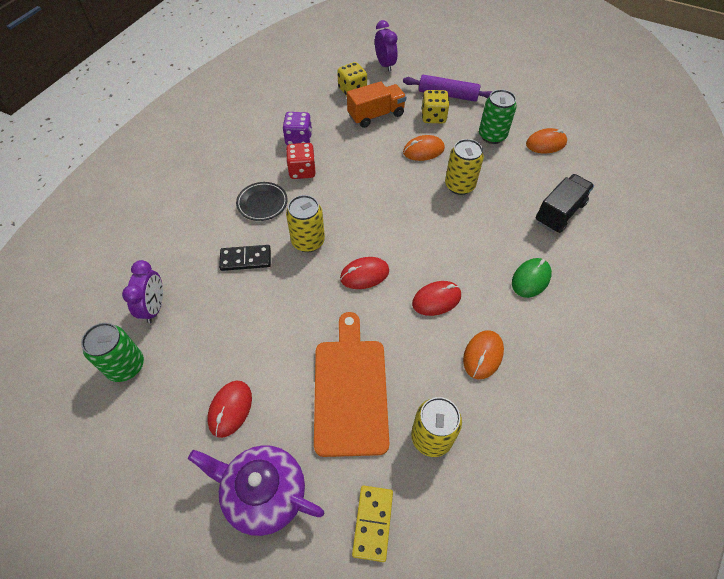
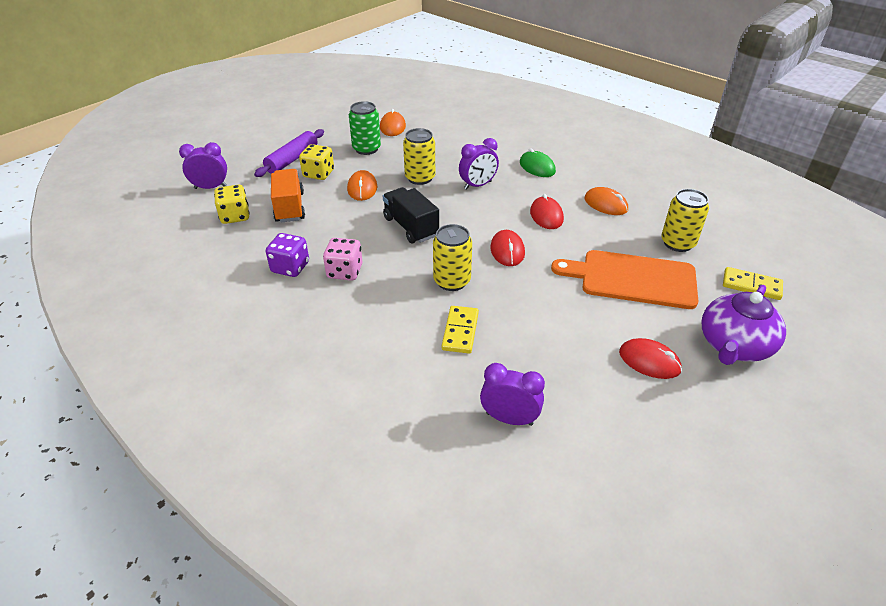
camera: 75 degrees left, 15 degrees down
(126, 366) = (589, 450): green can -> none
(245, 259) = (460, 331): black domino -> yellow domino
(262, 203) = (380, 309): black plate -> none
(302, 171) = (345, 271): red dice -> pink dice
(468, 232) = (478, 185): none -> purple clock
(559, 213) = (474, 139): black truck -> black truck (410, 227)

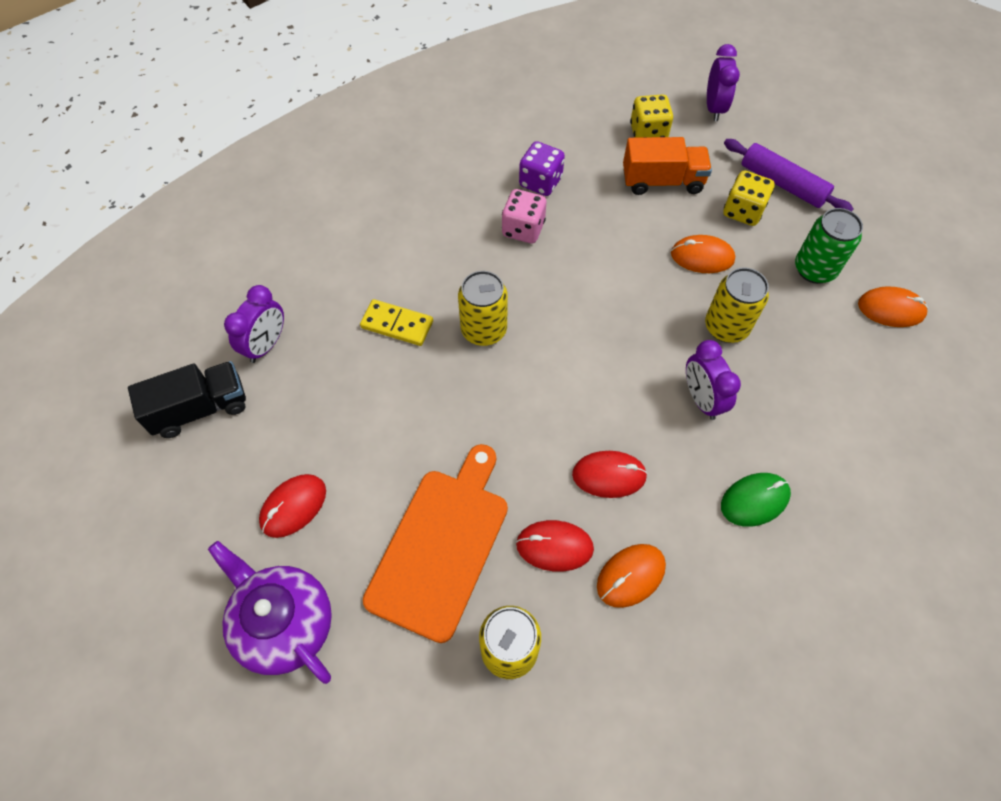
camera: 100 degrees right, 20 degrees up
(410, 227) = (602, 301): black truck -> black truck (200, 409)
(507, 250) = (533, 403): red mouse -> red mouse (554, 546)
(751, 285) = (387, 718): yellow domino -> none

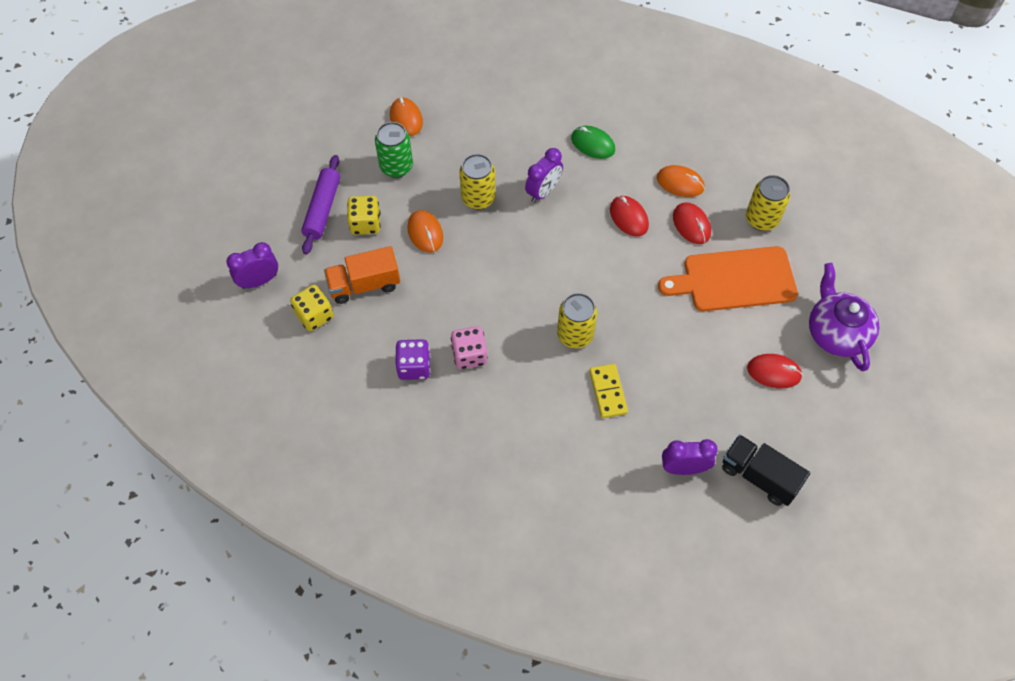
camera: 120 degrees left, 0 degrees up
(284, 623) = (836, 333): purple teapot -> purple teapot turned 150 degrees clockwise
(662, 181) = (364, 285): orange truck -> orange truck turned 75 degrees counterclockwise

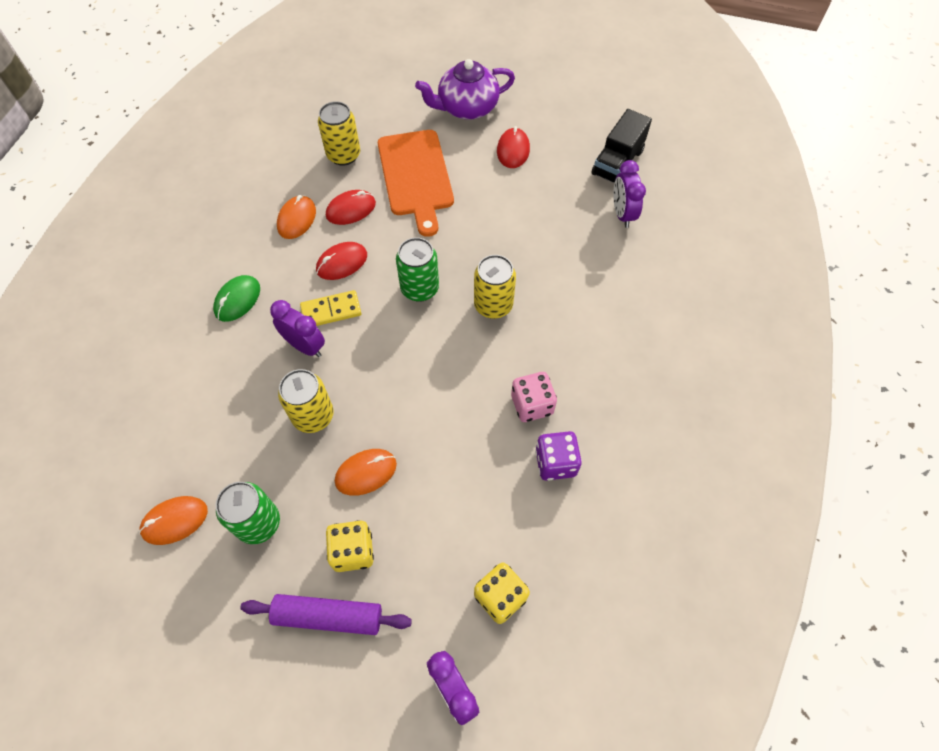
camera: 95 degrees left, 0 degrees up
(364, 285) = (448, 538): orange truck -> none
(597, 277) = (419, 288): none -> green can
(608, 392) = (555, 274): yellow domino -> yellow domino (331, 311)

